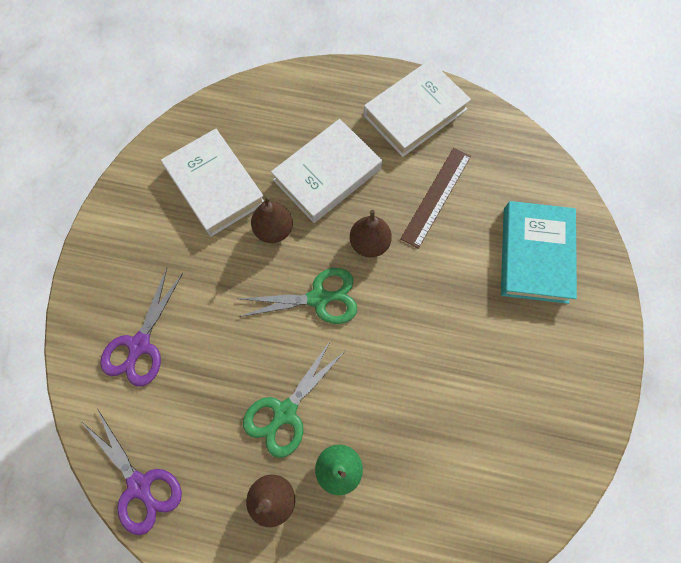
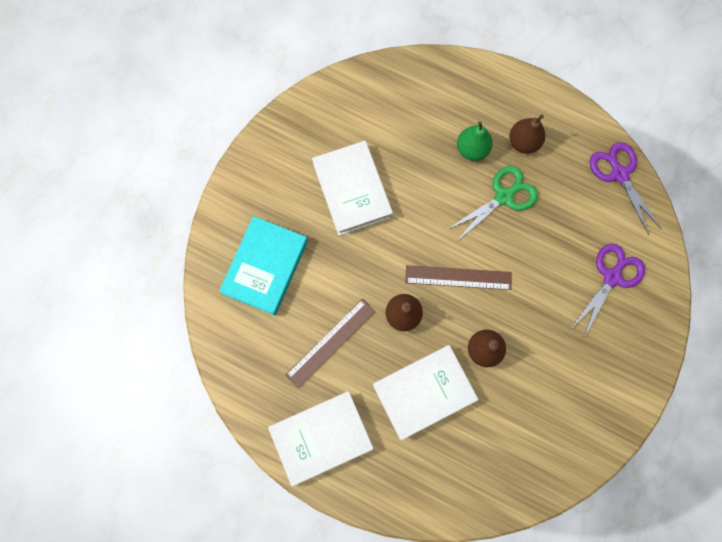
camera: 165 degrees left, 5 degrees up
(215, 186) = (530, 408): white book -> white book (352, 190)
(318, 298) = (458, 278): green scissors -> brown ruler

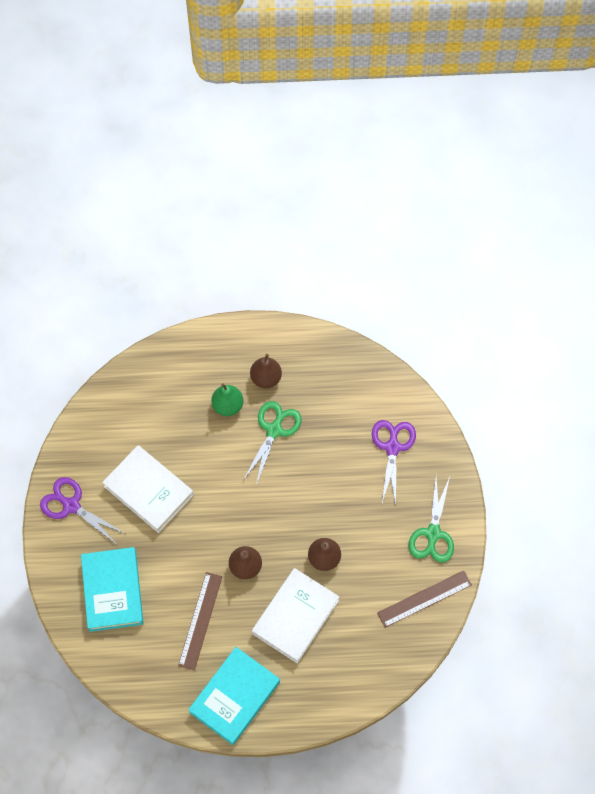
camera: 30 degrees left, 10 degrees down
(321, 437) = (235, 697): white book -> turquoise book
(458, 278) = (273, 513): brown ruler -> brown ruler (424, 599)
(606, 386) = (433, 533): none -> green scissors
(619, 174) = (355, 363): purple scissors -> purple scissors (71, 506)

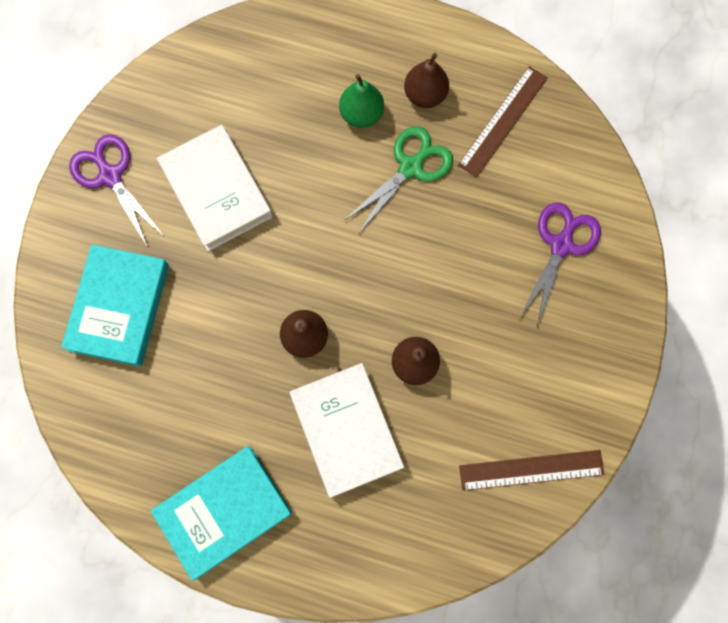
camera: 20 degrees right, 10 degrees up
(200, 620) = (218, 389): brown ruler -> brown ruler (502, 121)
(295, 617) = (346, 430): white book -> white book turned 75 degrees counterclockwise
(433, 533) = (575, 383): green scissors -> none

